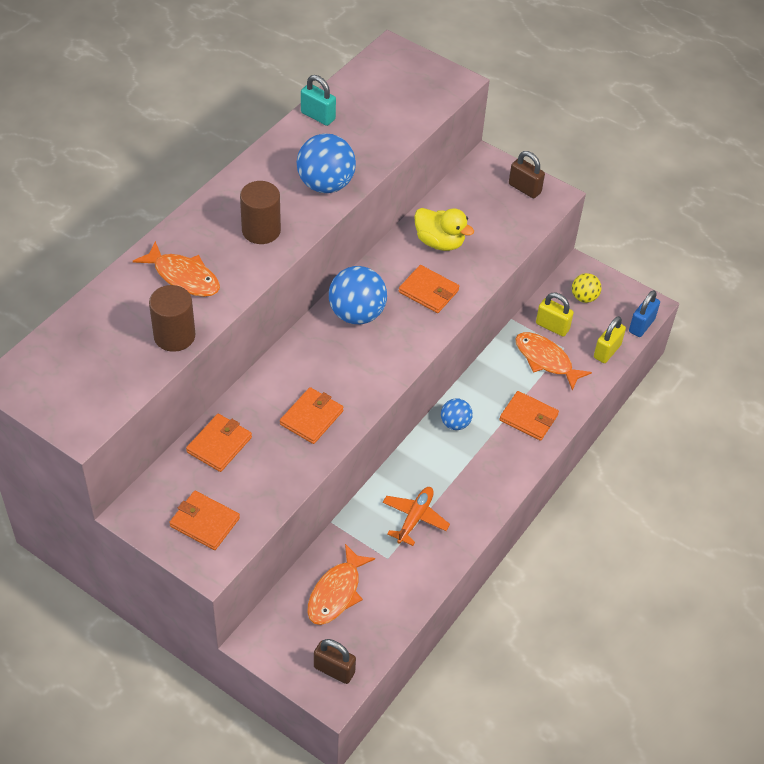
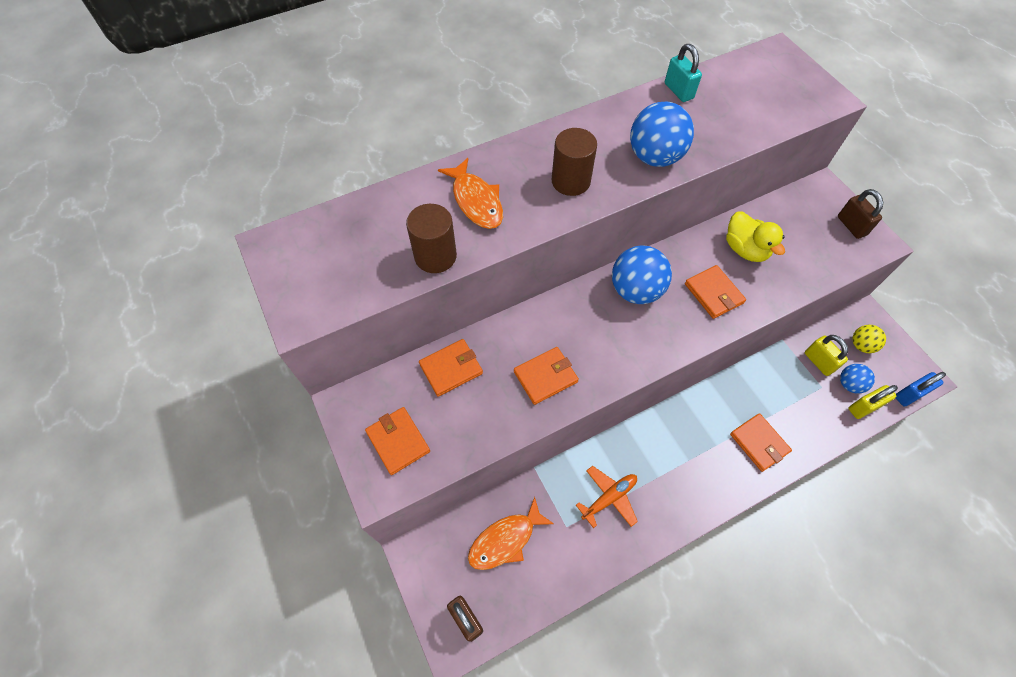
camera: 30 degrees right, 10 degrees up
(455, 423) = (687, 419): blue ball -> blue ball (849, 384)
(546, 360) = (799, 392): orange fish -> none

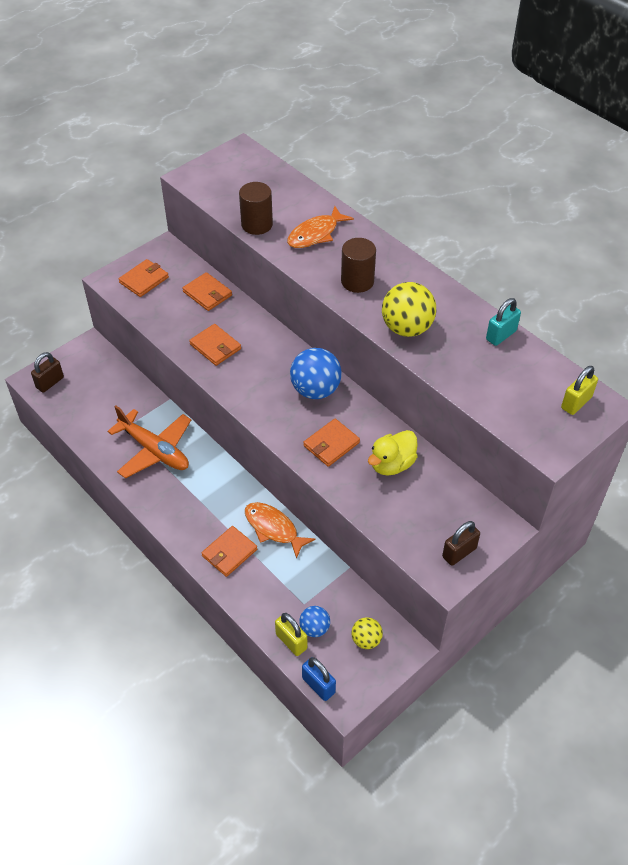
camera: 75 degrees right, 10 degrees down
(505, 540) = (109, 393): orange fish -> orange fish (273, 528)
(609, 498) = (154, 450): orange plane -> orange plane, size x1.62
(654, 157) = (407, 328): blue ball -> yellow ball
(819, 362) = (333, 600): yellow padlock -> yellow padlock (576, 403)

